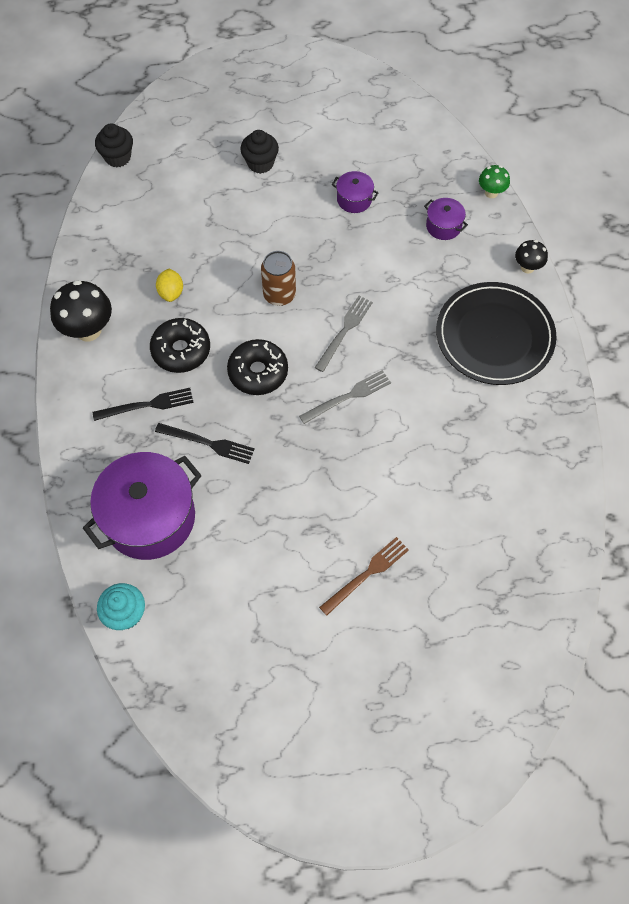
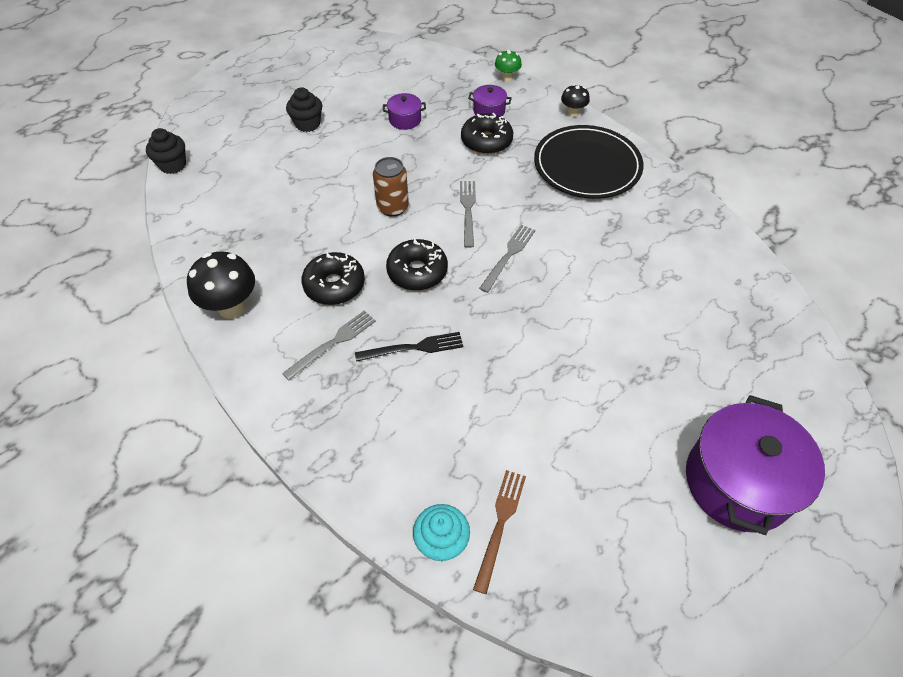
camera: 30 degrees left, 10 degrees down
(147, 405) = (333, 343): black fork -> grey fork
(150, 517) = (403, 439): purple pot -> purple pot (738, 482)
(171, 292) = (293, 245): yellow lemon -> none
(366, 574) = (634, 384): brown fork -> brown fork (500, 525)
(415, 261) = (486, 141): none -> black donut

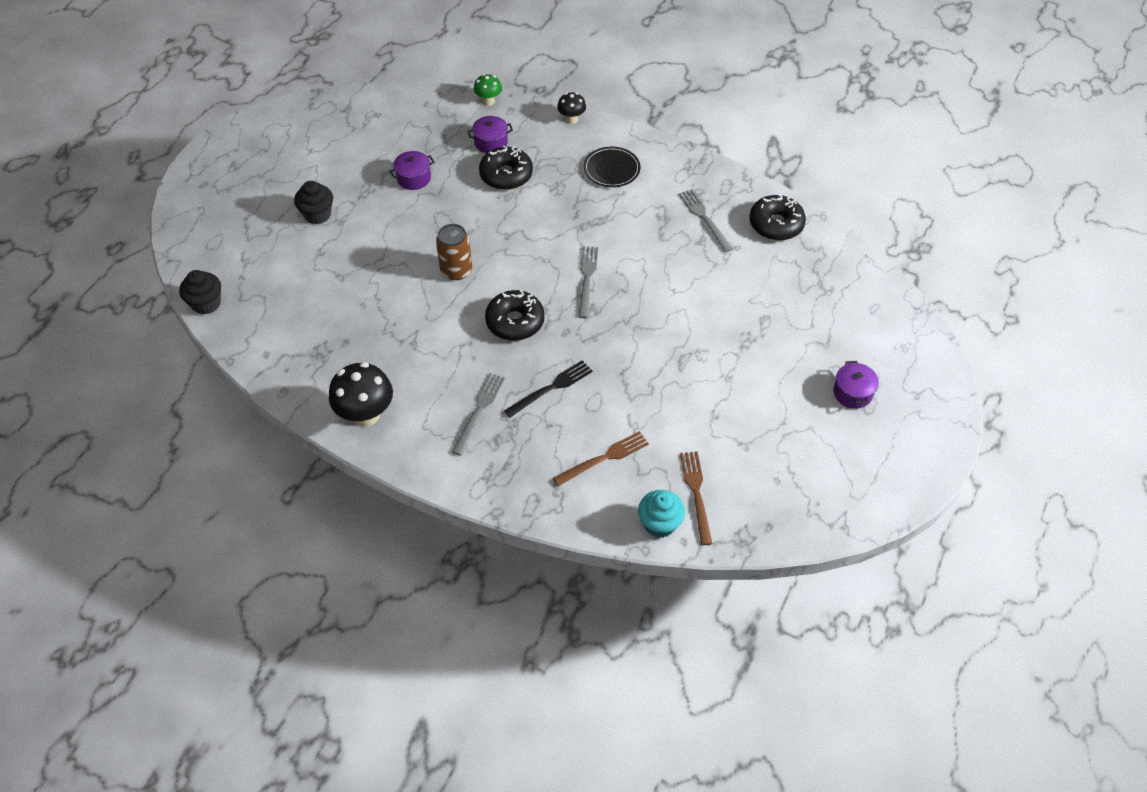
camera: 25 degrees left, 0 degrees up
(334, 285) = (448, 361): black donut -> black donut (776, 224)
(424, 442) = (604, 458): none -> brown fork
(468, 210) = (527, 249): grey fork -> grey fork (704, 218)
(587, 165) = (611, 169): black plate -> black plate, size x0.53
(738, 482) = (852, 393): purple pot -> purple pot, size x0.45

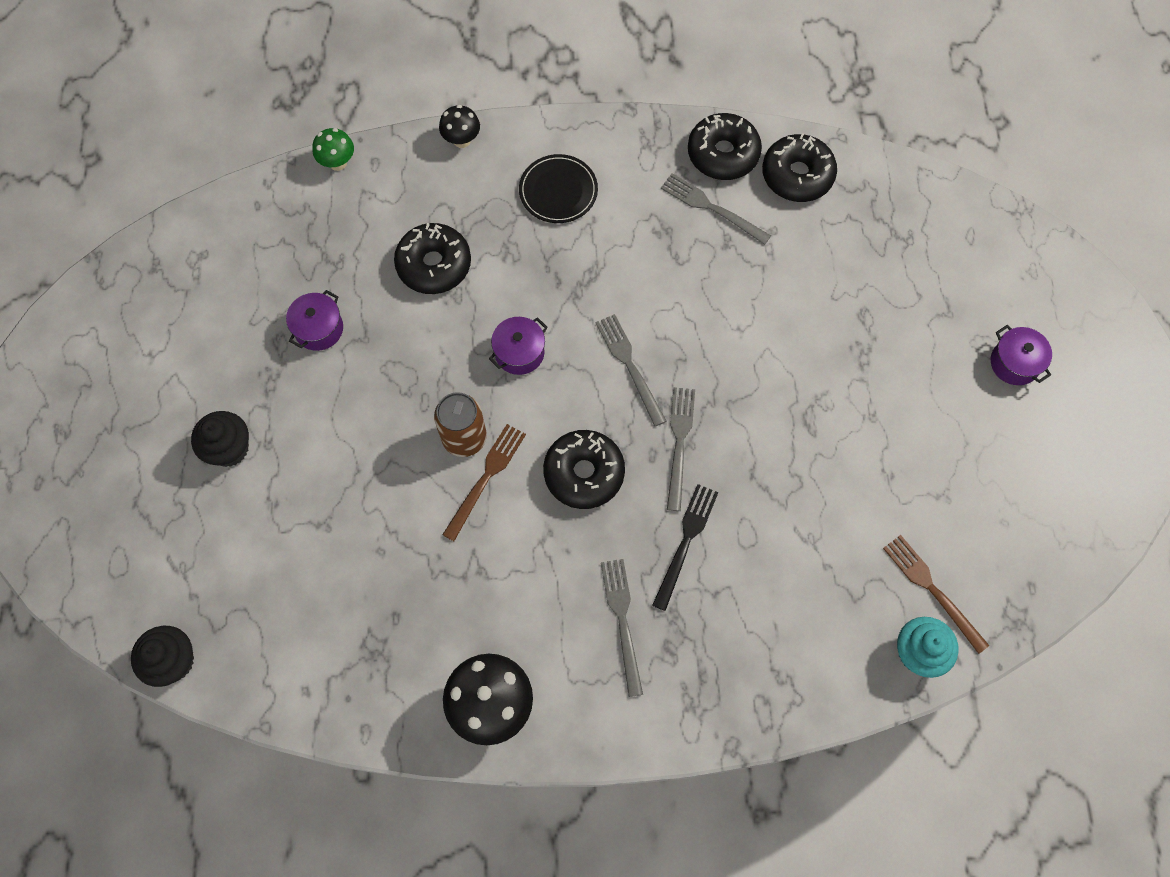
camera: 30 degrees left, 15 degrees up
(491, 142) = (382, 225): purple pot -> purple pot (519, 352)
(587, 334) = (679, 443): none -> grey fork
(604, 458) = (805, 603): brown fork -> brown fork (486, 478)
(734, 193) = (723, 154): none -> black donut

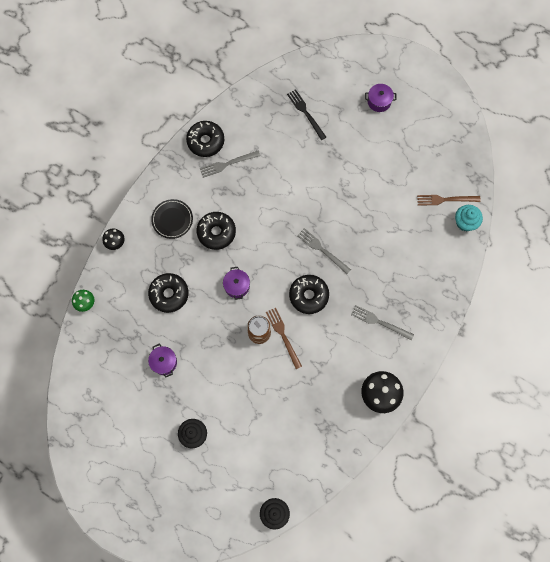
camera: 55 degrees left, 5 degrees up
(630, 366) = (275, 246): grey fork -> none
(685, 542) = (365, 276): black fork -> black fork (306, 113)
(797, 175) = (238, 120): black donut -> black donut (216, 232)

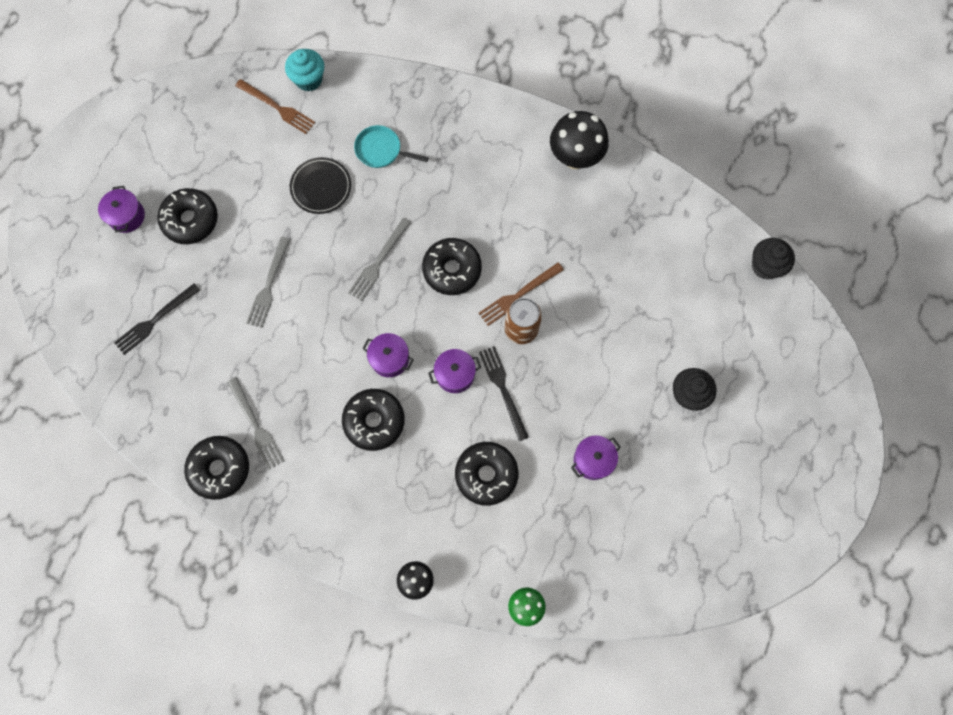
camera: 100 degrees left, 0 degrees up
(172, 219) = (362, 495): black plate -> black plate (321, 187)
(221, 314) = (503, 390): none -> black fork
(255, 247) = (390, 359): none -> purple pot
(370, 139) = (190, 220): none -> black donut
(380, 322) = (473, 170): grey fork -> grey fork (269, 285)
(404, 263) = (381, 150): none -> turquoise pan
(446, 199) = (277, 107): brown fork -> brown fork turned 45 degrees counterclockwise

